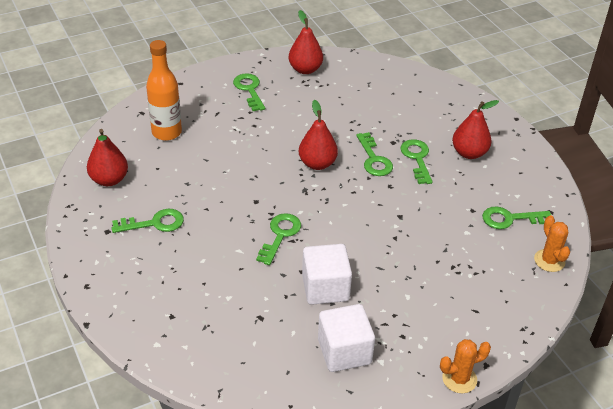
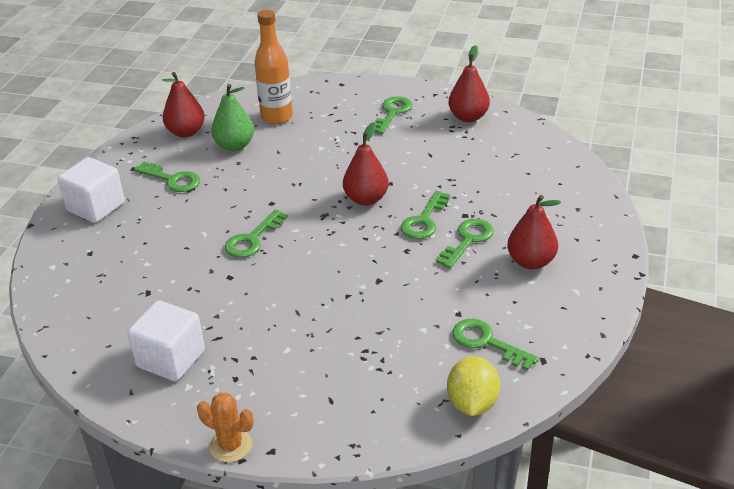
camera: 45 degrees right, 5 degrees down
(165, 171) = (234, 146): none -> green pear
(280, 235) = (252, 239): green key -> green key turned 150 degrees clockwise
(325, 288) = (228, 301): white cube -> white cube (96, 207)
(549, 260) = (472, 403): orange cactus -> yellow lemon

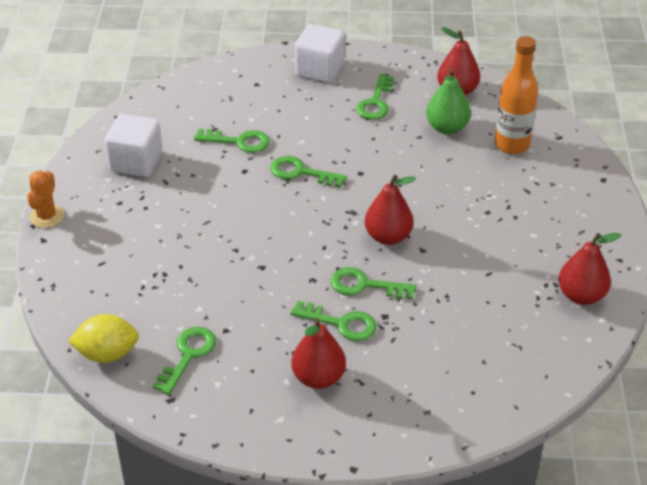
camera: 75 degrees right, 5 degrees up
(392, 113) = (560, 230): green key -> green key (239, 141)

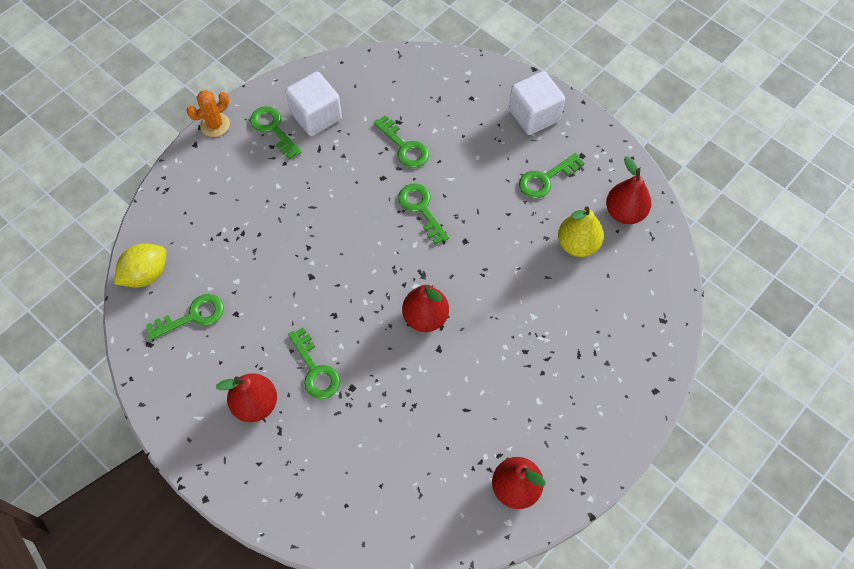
camera: 40 degrees right, 20 degrees up
(107, 354) = (146, 274): yellow lemon -> yellow lemon turned 75 degrees counterclockwise
(365, 285) = (364, 349): green key -> green key (273, 129)
(447, 128) = (577, 244): green pear -> yellow pear
(512, 145) = (614, 300): orange bottle -> none

